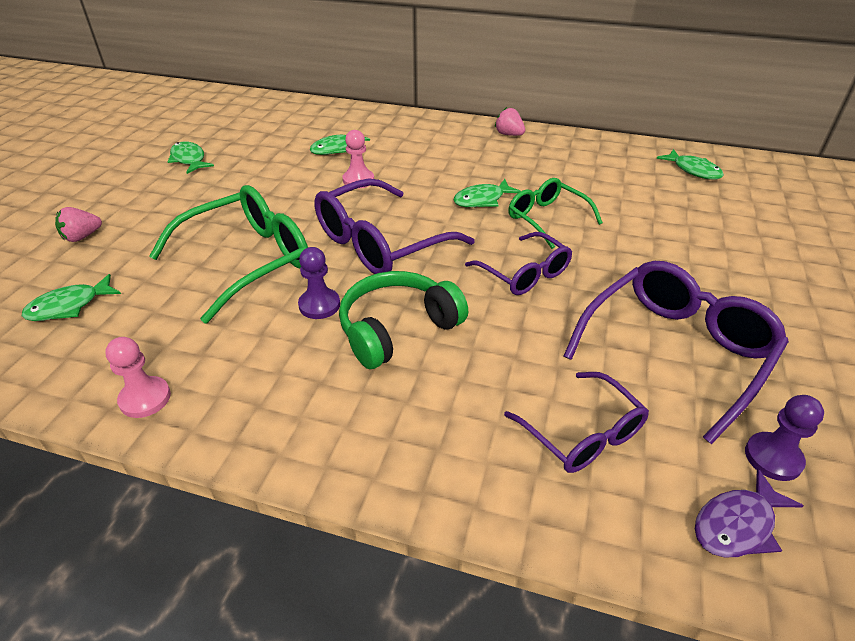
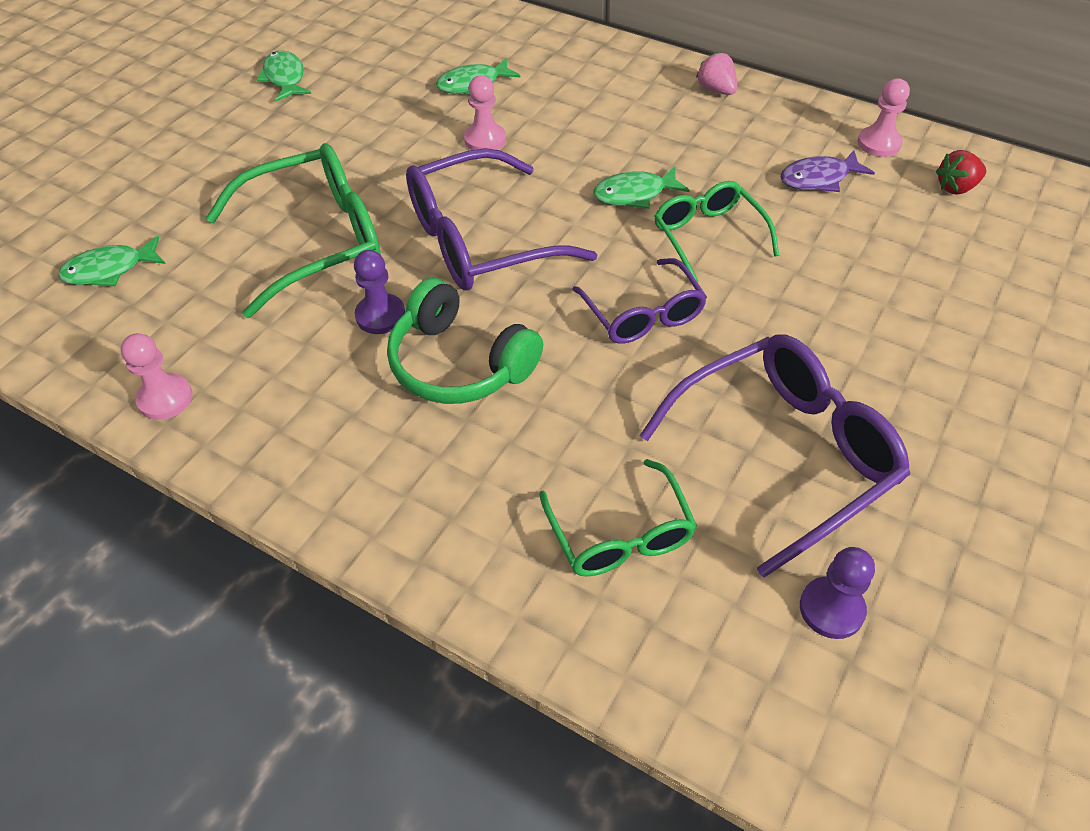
camera: 15 degrees right, 10 degrees up
(82, 237) = (139, 177): pink strawberry -> none
(397, 329) = (459, 363): green headphones -> green headphones turned 120 degrees counterclockwise
(583, 434) = (620, 535): purple glasses -> green glasses
(630, 152) = (879, 143): none -> pink pawn
(693, 170) = (956, 188): green fish -> red strawberry
(737, 524) = (746, 673): purple fish -> purple fish (819, 178)

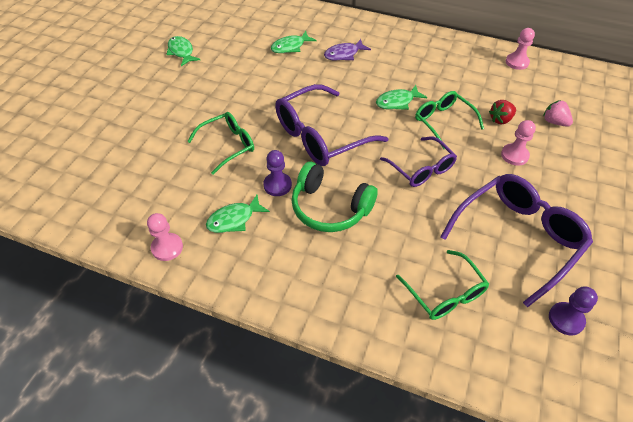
camera: 10 degrees left, 0 degrees up
(110, 270) = (111, 175): green fish -> green fish (234, 219)
(317, 240) = (228, 145): green glasses -> green glasses, size x0.61
(485, 140) = (306, 78): pink pawn -> pink pawn (514, 155)
(716, 90) = (424, 40): pink strawberry -> pink strawberry (554, 122)
(819, 178) = (491, 84): purple fish -> purple fish (344, 54)
(956, 188) = (563, 83): red strawberry -> red strawberry (500, 120)

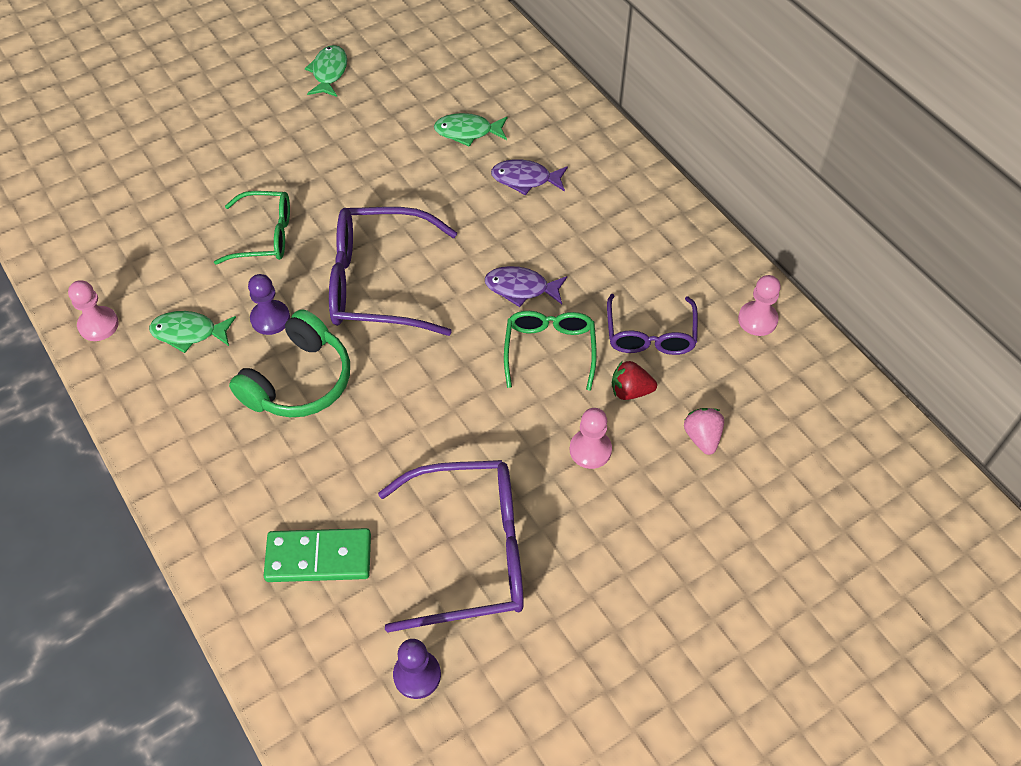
camera: 35 degrees right, 5 degrees up
(330, 208) = (299, 381): green headphones -> green headphones turned 120 degrees counterclockwise
(397, 102) = (521, 288): green fish -> purple fish
(421, 169) = (452, 397): purple glasses -> purple glasses (650, 335)
(445, 293) = (318, 558): green glasses -> green domino

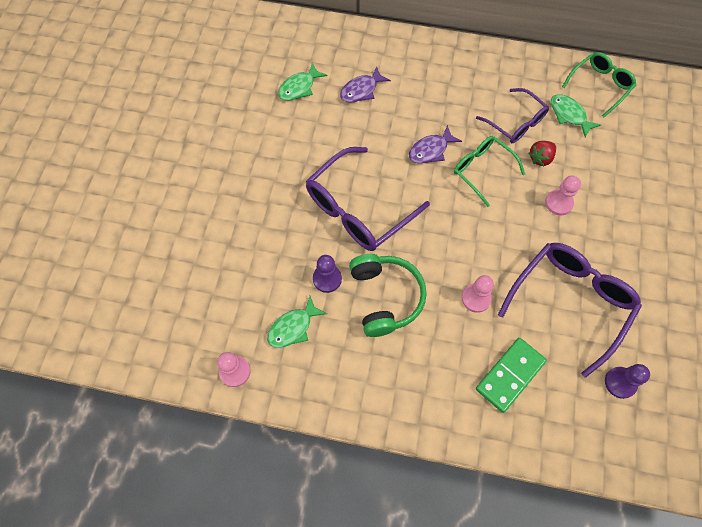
camera: 45 degrees left, 10 degrees up
(265, 236) = (263, 236): green glasses -> green glasses (600, 85)
(329, 72) = (176, 113): green fish -> green fish (569, 115)
(702, 437) = (595, 153): pink strawberry -> none
(757, 319) = (550, 75): pink pawn -> pink pawn (476, 298)

